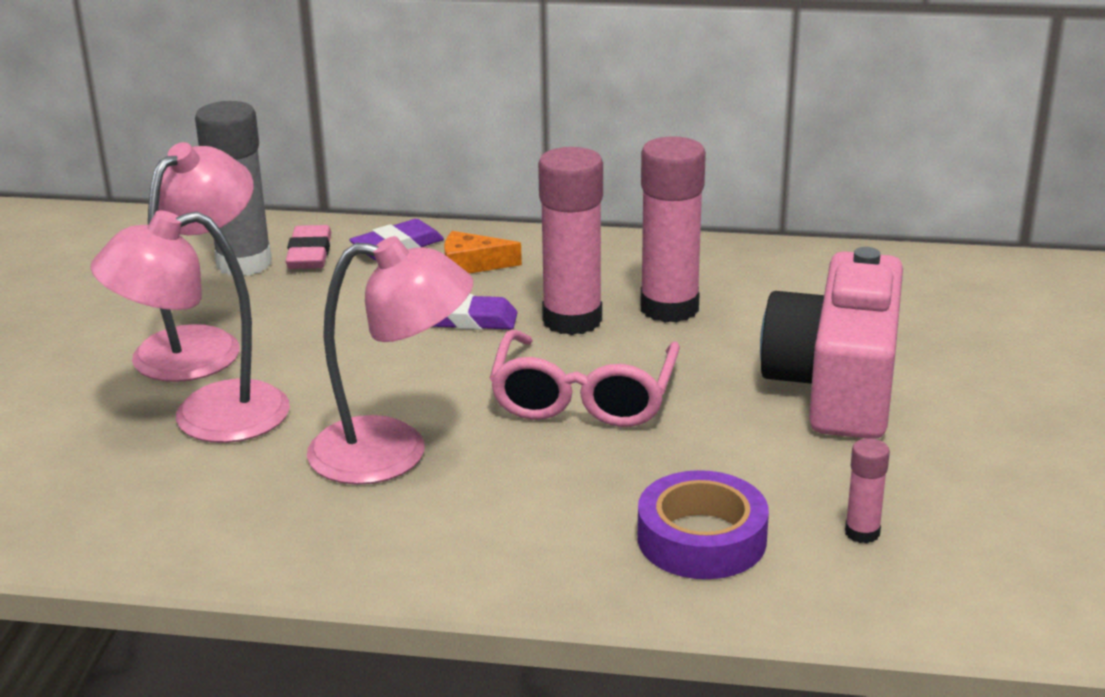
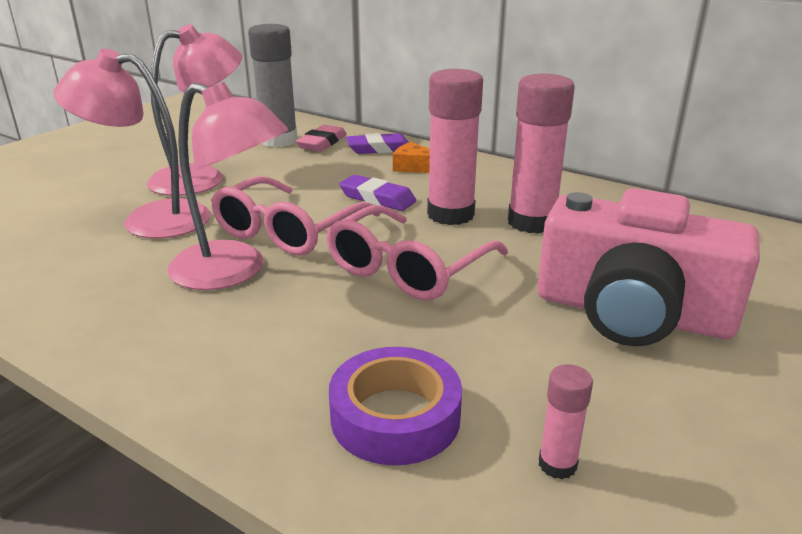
camera: 25 degrees right, 0 degrees up
(402, 389) = (288, 231): none -> pink glasses
(837, 385) = (632, 313): pink camera -> pink camera turned 105 degrees counterclockwise

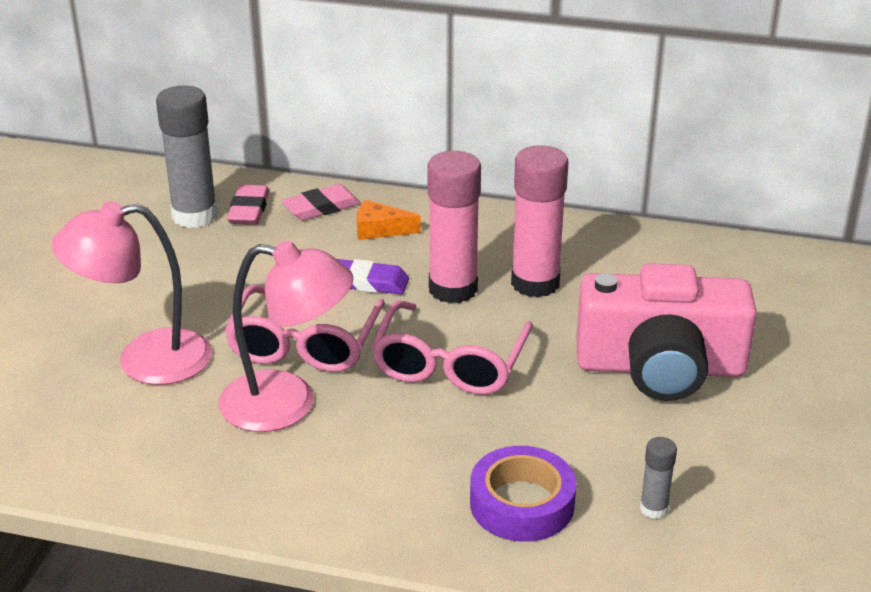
camera: 20 degrees left, 5 degrees up
(202, 177) = (151, 291): pink lamp -> none
(379, 149) = (321, 208): purple eraser -> pink eraser
(557, 464) = (653, 509): pink glue stick -> grey glue stick

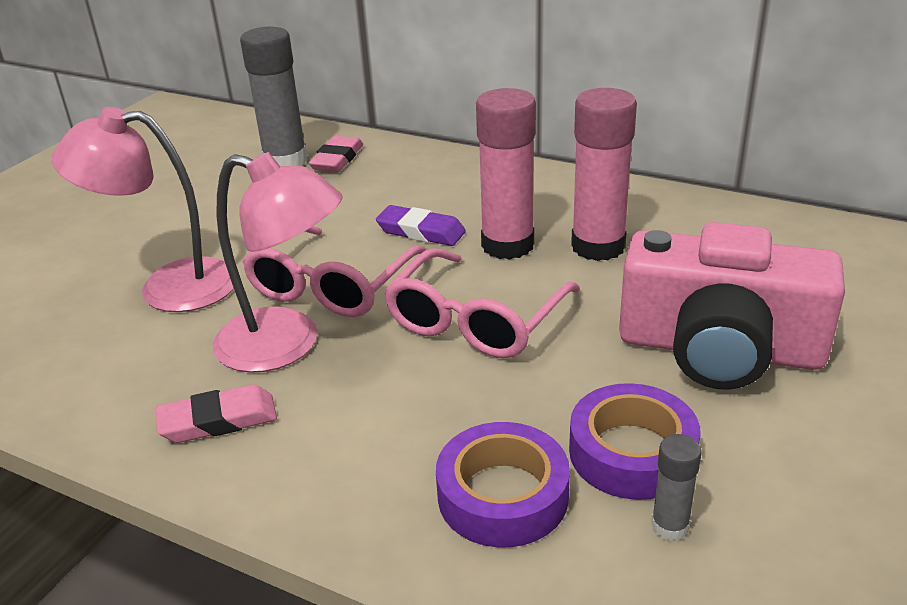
camera: 15 degrees right, 0 degrees up
(321, 208) = (406, 162): pink eraser -> pink eraser (218, 420)
(380, 229) = (454, 184): orange cheese -> none
(612, 459) = (632, 452): none -> purple tape

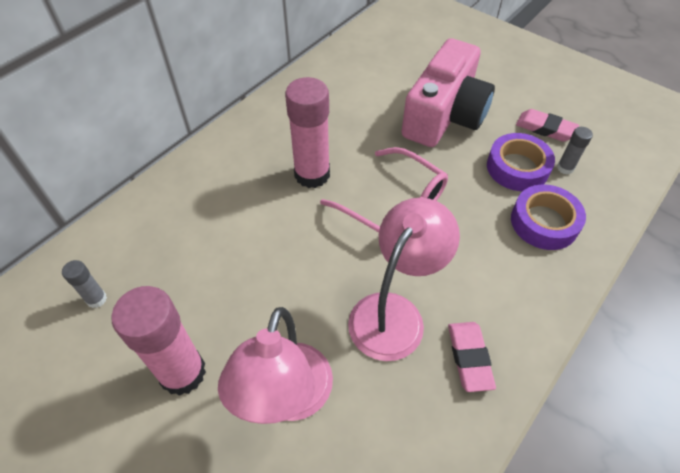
camera: 80 degrees left, 20 degrees up
(285, 161) = (96, 299): grey glue stick -> grey glue stick, size x0.47
(332, 286) = (328, 279): pink glasses -> none
(337, 159) = (120, 257): pink eraser -> pink eraser (545, 128)
(421, 231) = (273, 217): purple eraser -> none
(598, 246) = (331, 134): pink glue stick -> pink glue stick (182, 372)

